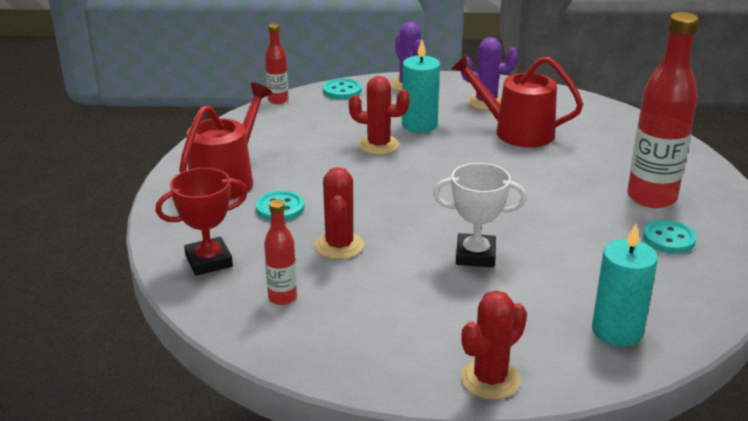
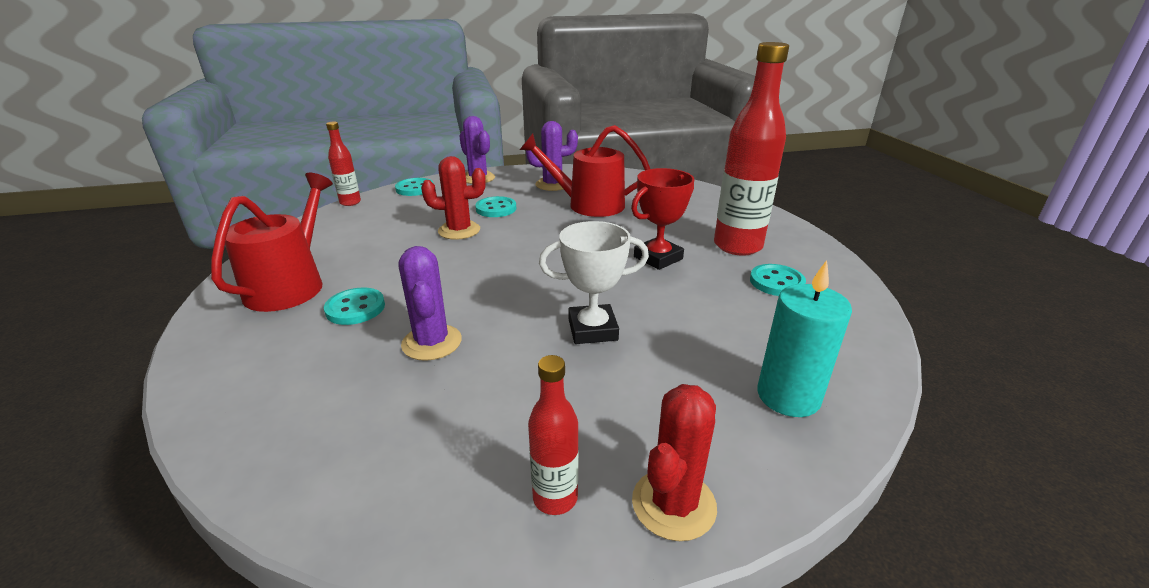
camera: 15 degrees left, 0 degrees up
(209, 261) = (258, 390): red trophy -> red trophy (658, 258)
(282, 297) = (362, 427): red bottle -> red bottle (555, 498)
(339, 246) = (432, 342): red cactus -> purple cactus
(419, 125) = (496, 209): turquoise candle -> turquoise button

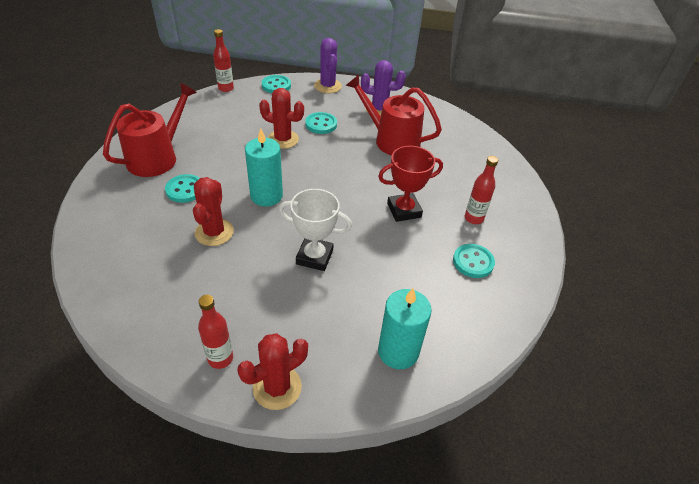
camera: 20 degrees right, 15 degrees up
(432, 342) = (214, 232): purple cactus -> red cactus
(478, 286) = (266, 196): none -> turquoise candle
(737, 246) = (473, 218): red bottle -> red bottle, size x0.50

